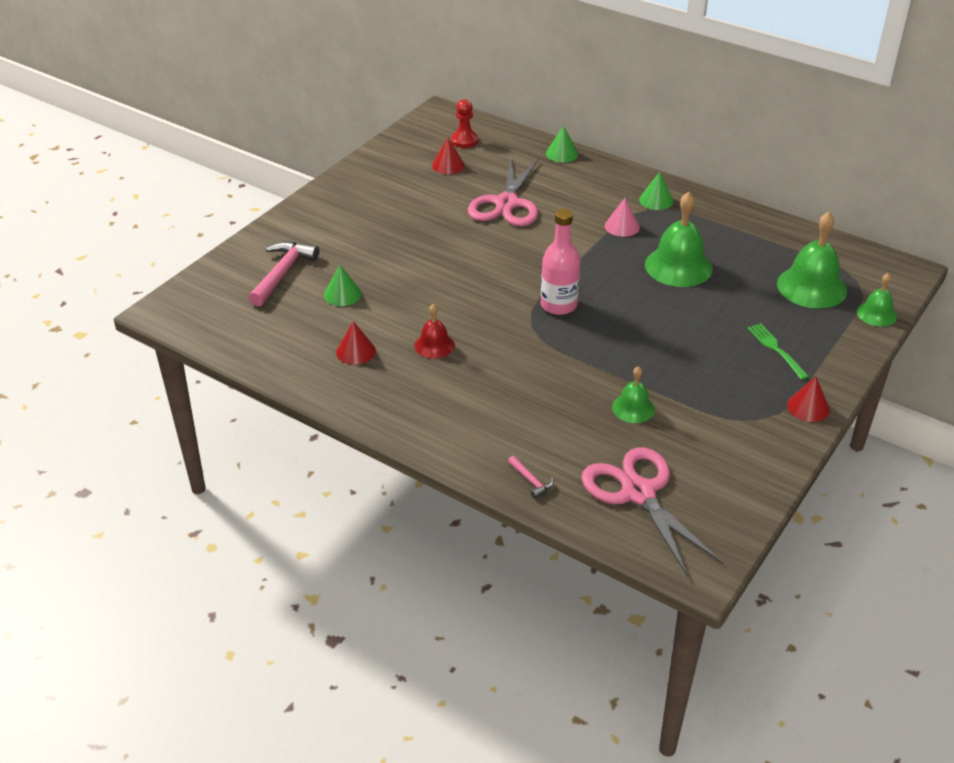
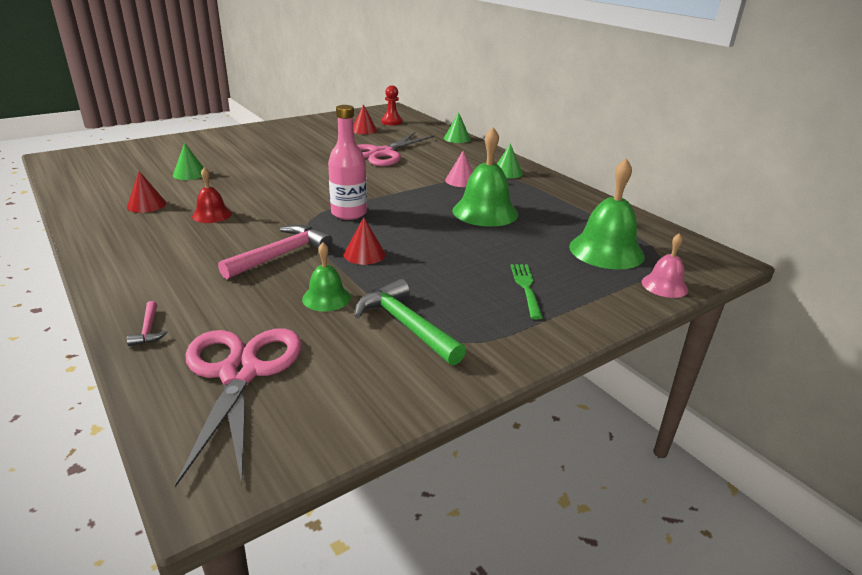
camera: 20 degrees right, 10 degrees down
(282, 273) = (167, 156): pink hammer -> pink hammer (281, 255)
(715, 415) = (406, 325): none -> green hammer
(808, 407) = (519, 345): red cone -> red cone (364, 254)
(876, 314) = (664, 285): green bell -> pink bell

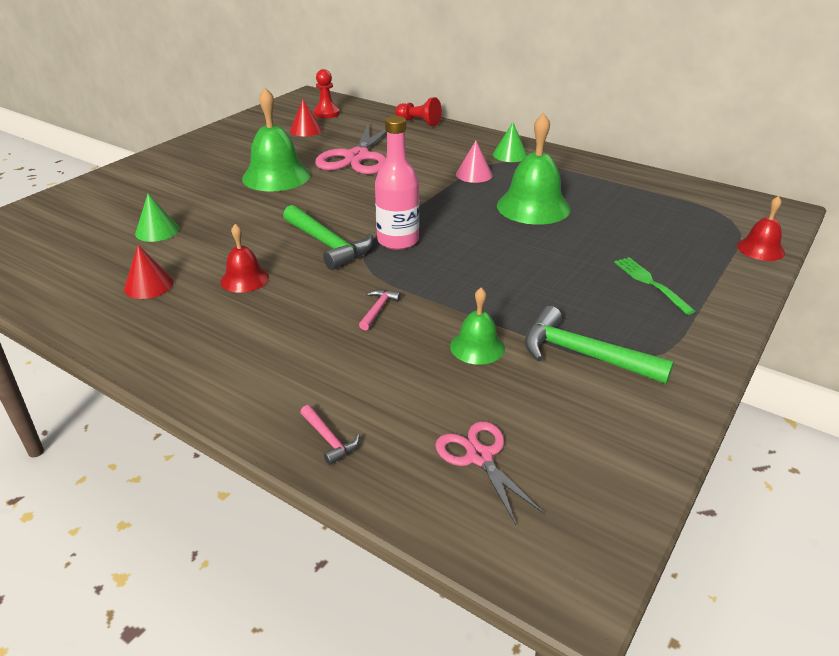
camera: 20 degrees left, 5 degrees up
(240, 373) = (479, 456): pink scissors -> pink scissors, size x0.55
(281, 255) = (378, 309): pink hammer -> pink hammer, size x0.48
(294, 205) = (328, 245): none -> green hammer
(364, 254) = (464, 286): red cone -> none
(457, 138) = (419, 122): green cone -> red pawn
(606, 251) = (681, 224): green bell -> green bell (276, 176)
(664, 285) = (760, 249): pink bell -> red bell

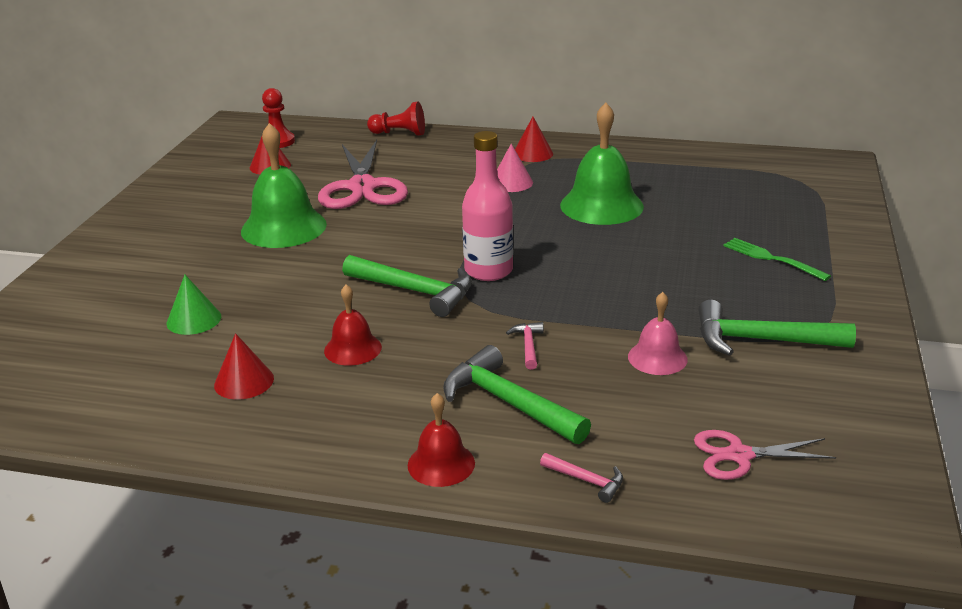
camera: 20 degrees left, 5 degrees down
(323, 353) = (508, 402): none -> green hammer
(477, 347) = (657, 358): green bell -> pink bell
(479, 456) = (739, 455): pink scissors -> pink scissors turned 45 degrees counterclockwise
(510, 155) = (532, 153): green cone -> red cone
(760, 249) = (845, 204): red bell -> red bell (441, 464)

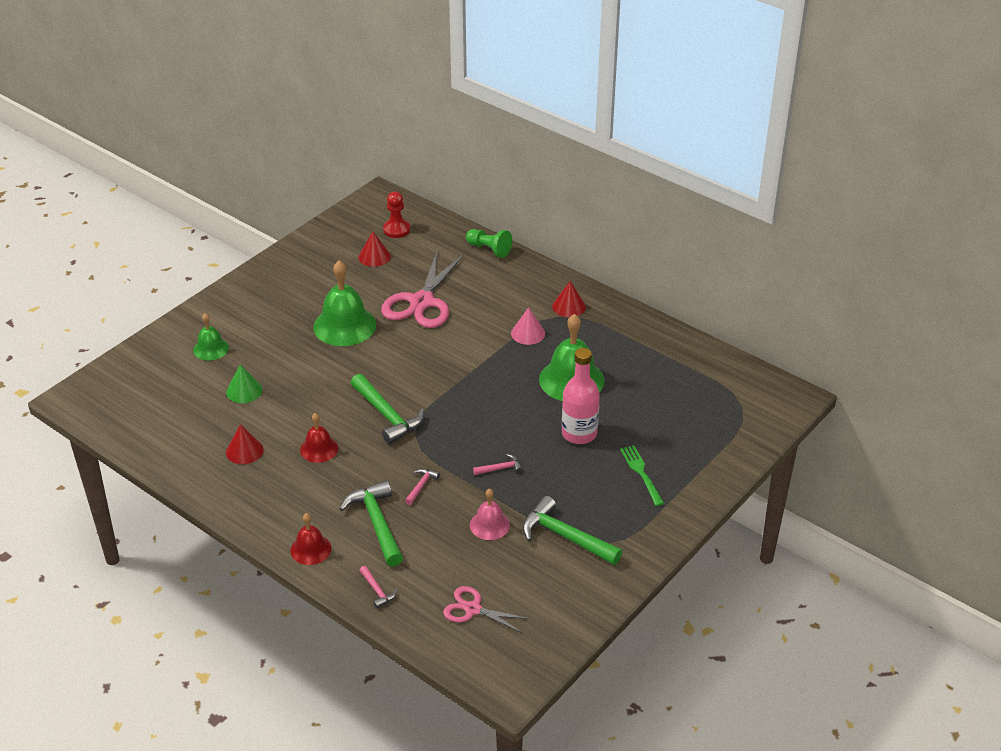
camera: 25 degrees right, 10 degrees up
(112, 291) = (211, 348): none -> green bell
(399, 133) = (489, 249): red pawn -> green pawn
(488, 271) = (446, 414): pink bottle -> pink bottle (579, 433)
(609, 300) = (500, 468): none -> pink hammer

